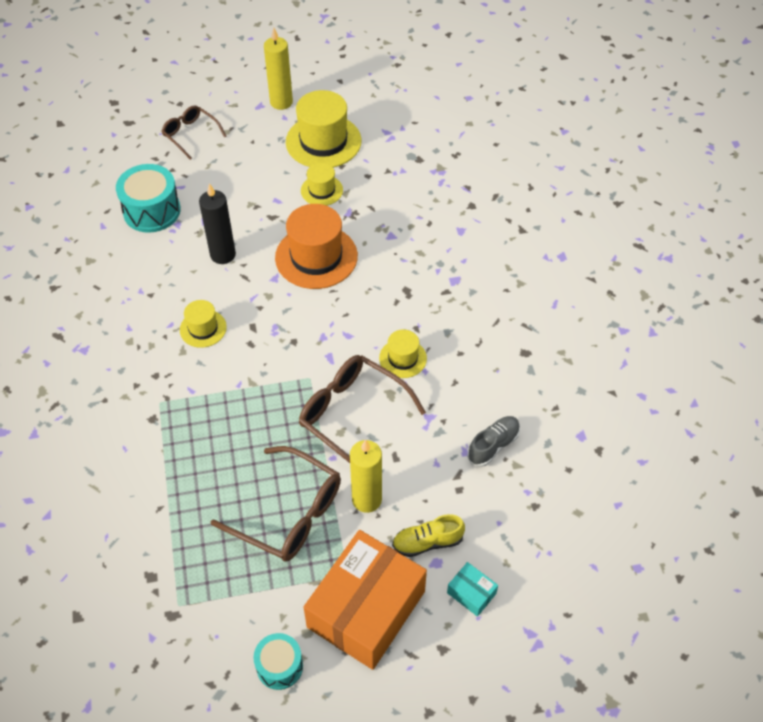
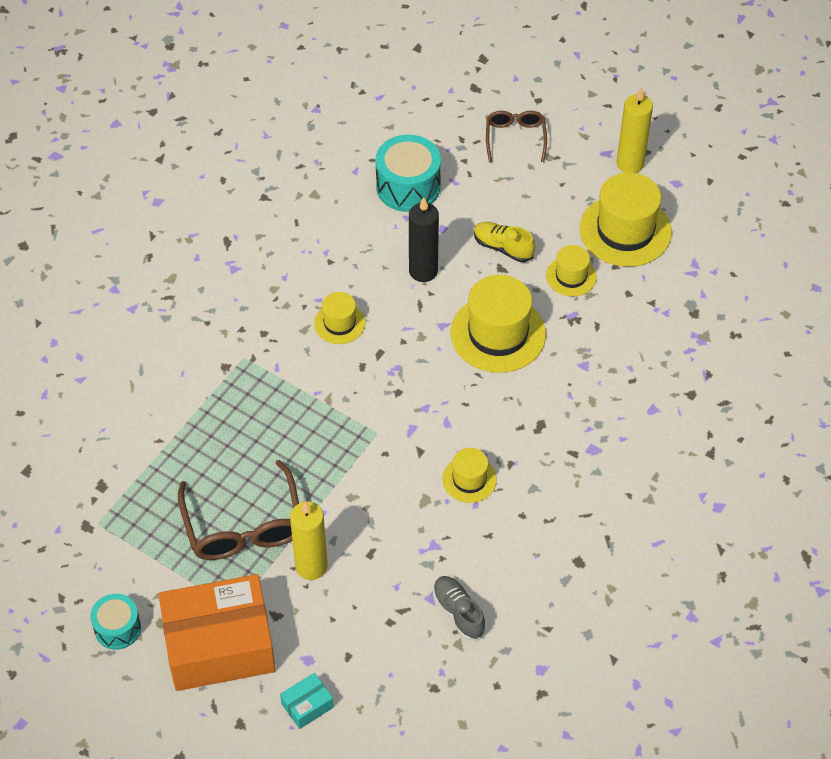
camera: 45 degrees right, 0 degrees up
(316, 257) = (498, 334): orange hat -> yellow hat
(352, 415) = (375, 491): brown glasses -> none
(427, 542) = (319, 639): yellow shoe -> yellow shoe (503, 248)
(471, 593) = (307, 705): turquoise box -> turquoise box turned 60 degrees clockwise
(493, 445) = (458, 612): grey shoe -> grey shoe turned 120 degrees counterclockwise

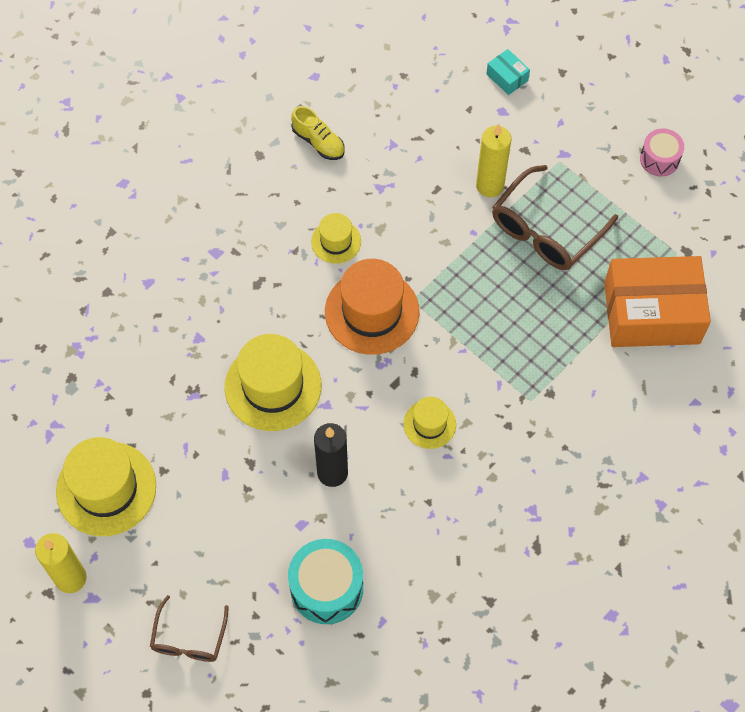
camera: 170 degrees left, 10 degrees up
(117, 628) = (659, 159): turquoise drum -> pink drum
(219, 645) = (574, 133): orange box -> orange box (651, 313)
(243, 526) = (545, 230): brown glasses -> brown glasses turned 135 degrees counterclockwise
(307, 705) = (507, 77): turquoise box -> turquoise box turned 75 degrees clockwise
(416, 415) = (372, 312): none -> orange hat
(458, 612) = (371, 129): grey shoe -> none
(503, 248) = (242, 488): yellow shoe -> yellow shoe (318, 142)
(571, 276) = (180, 441): yellow hat -> none

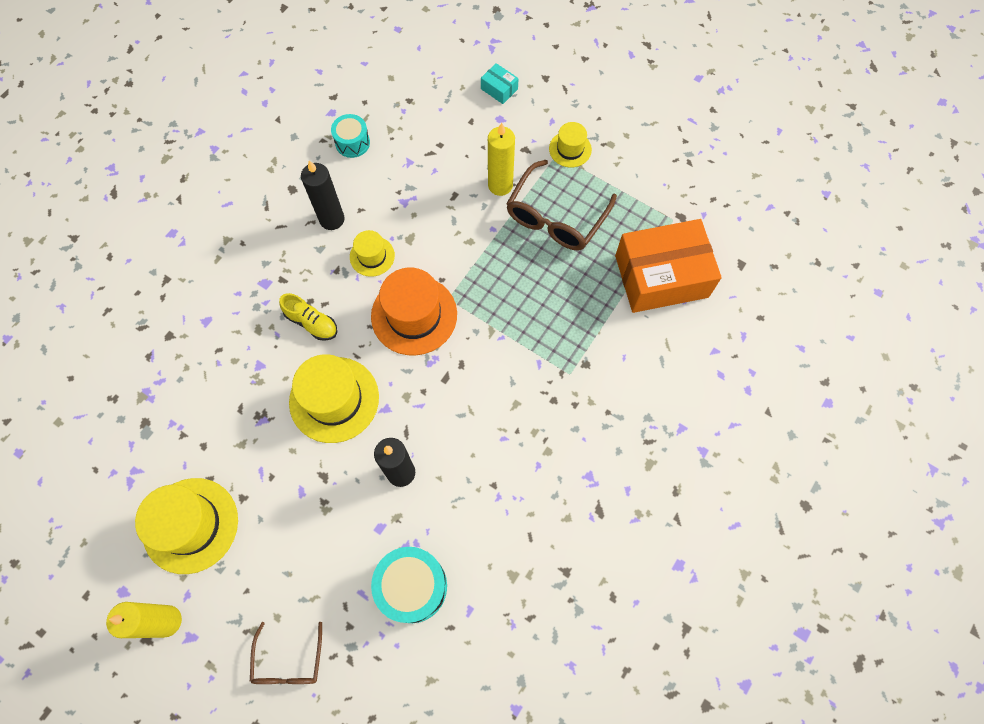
camera: 10 degrees left, 5 degrees up
(298, 195) = (332, 219): none -> black candle
(318, 142) = (343, 169): yellow shoe -> yellow shoe (311, 322)
(333, 114) = (352, 143): none -> turquoise drum
(429, 424) = (482, 411): yellow hat -> yellow hat (570, 149)
(659, 159) = (642, 140): pink drum -> none

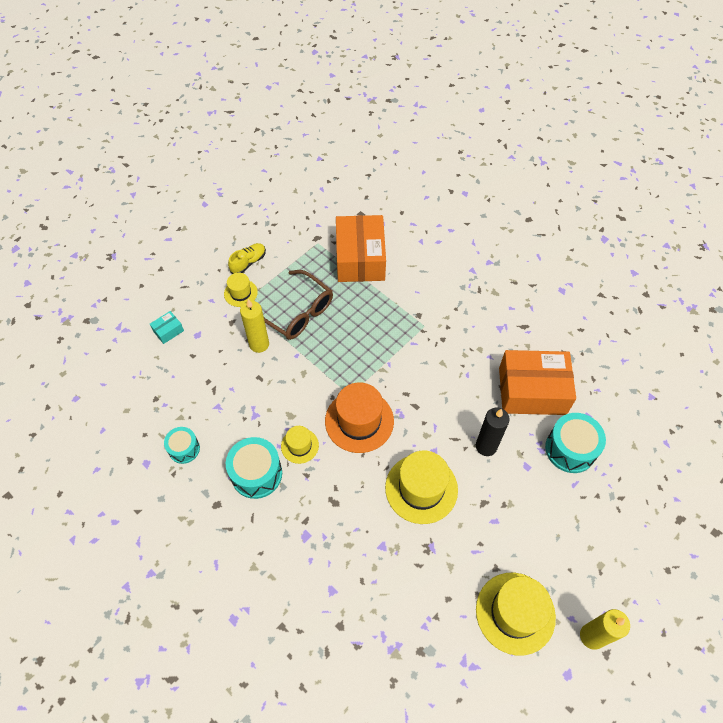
camera: 80 degrees left, 10 degrees down
(288, 661) = (622, 541): brown glasses -> none
(311, 322) = (351, 499): yellow shoe -> yellow shoe (248, 262)
(332, 219) = (256, 474): black candle -> turquoise drum
(494, 528) = (532, 391): none -> orange box

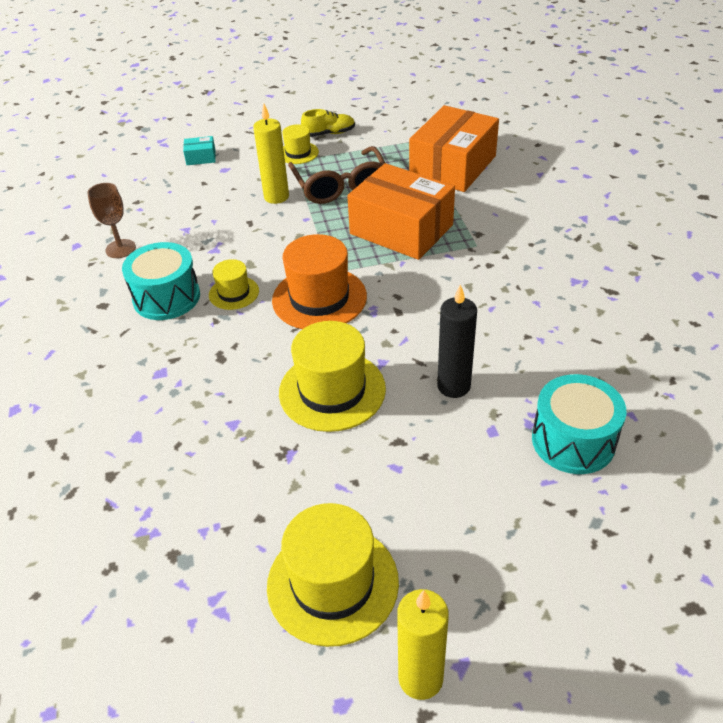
camera: 35 degrees right, 15 degrees down
(184, 449) = (120, 249): turquoise drum -> brown goblet
(532, 391) = (567, 357): orange box -> orange box (401, 229)

